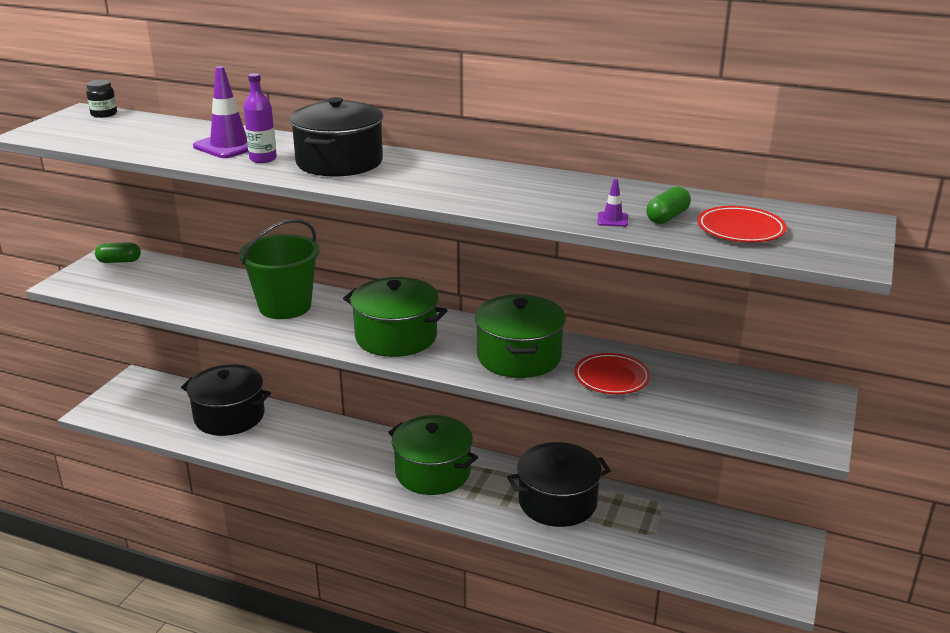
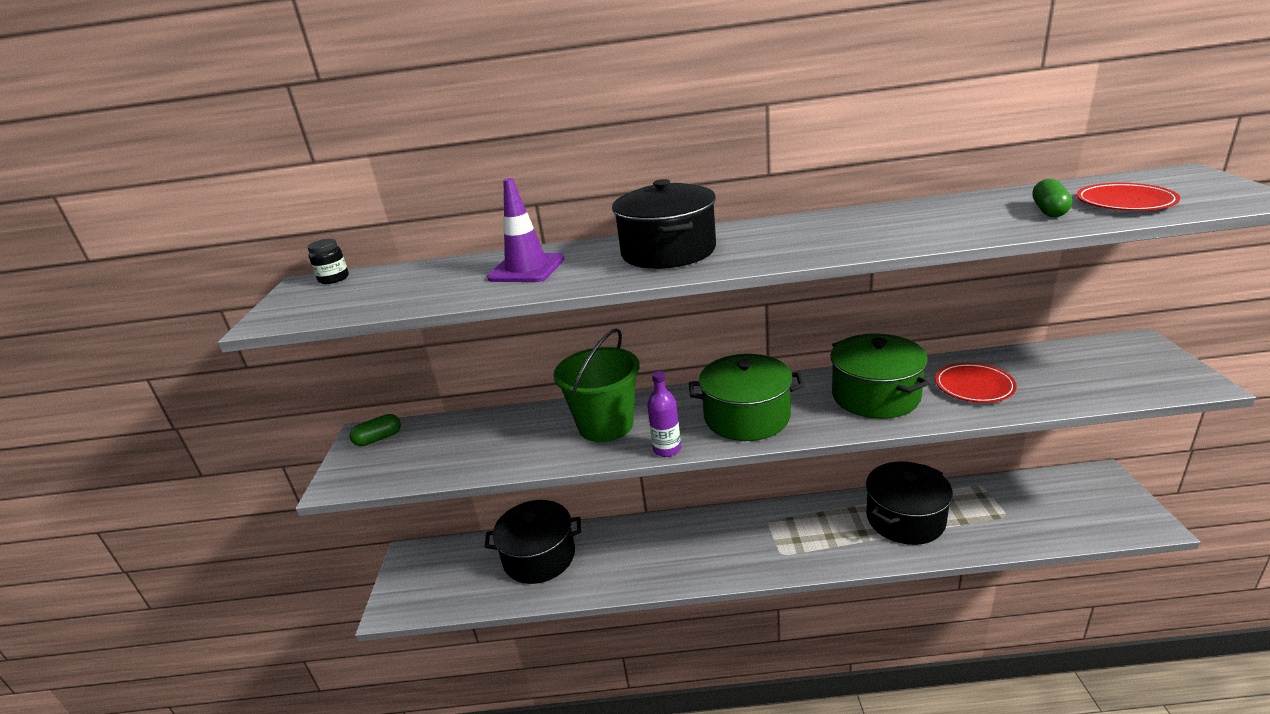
camera: 20 degrees left, 0 degrees up
(263, 159) = (584, 270): purple bottle -> purple bottle (667, 449)
(433, 472) = (777, 535): green pot -> none
(612, 220) = (1012, 225): purple traffic cone -> none

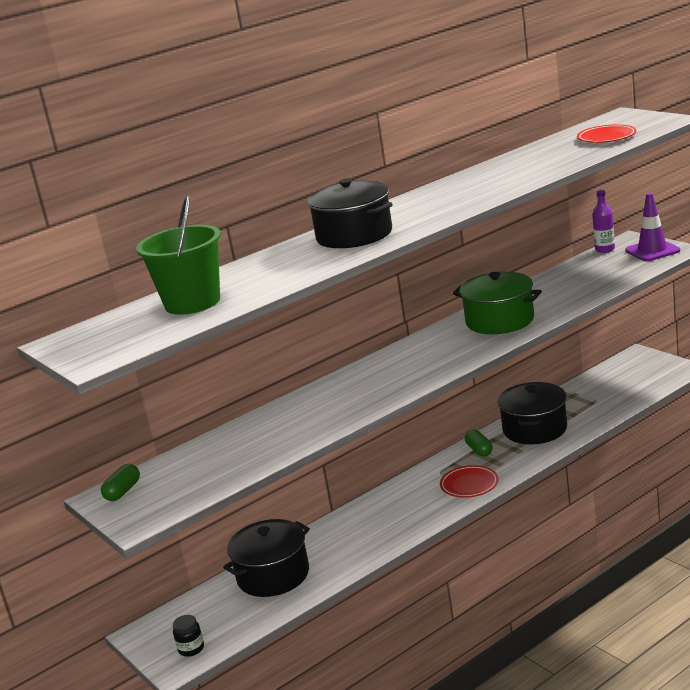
camera: 35 degrees left, 5 degrees down
(334, 279) = (81, 331): black jar -> black jar (191, 649)
(526, 269) = (258, 274): purple traffic cone -> purple traffic cone (652, 251)
(606, 425) = (322, 406): green bucket -> green bucket (192, 302)
(667, 449) = (392, 399): purple bottle -> purple bottle (605, 249)
(747, 417) = (425, 362): green pot -> none
(974, 386) = (556, 294): red plate -> red plate (469, 485)
(1049, 210) = (570, 152): green capsule -> green capsule (479, 450)

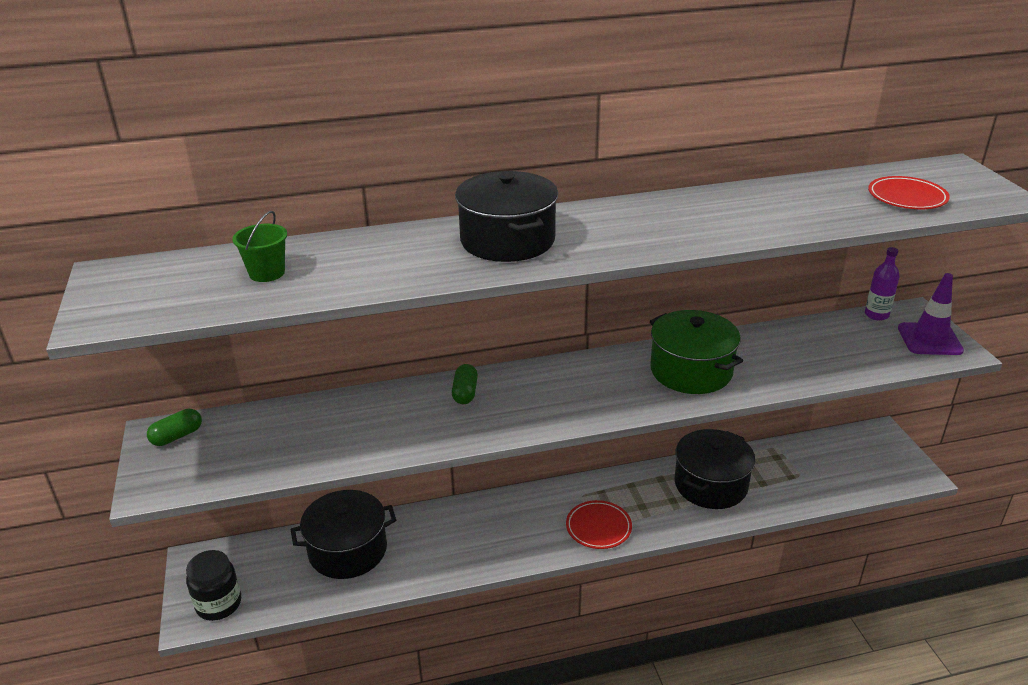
camera: 20 degrees right, 10 degrees up
(191, 649) = (219, 604): black jar -> black jar, size x1.62
(192, 302) = (267, 273): green bucket -> green bucket, size x0.53
(479, 450) = (638, 486): green capsule -> green capsule (465, 393)

